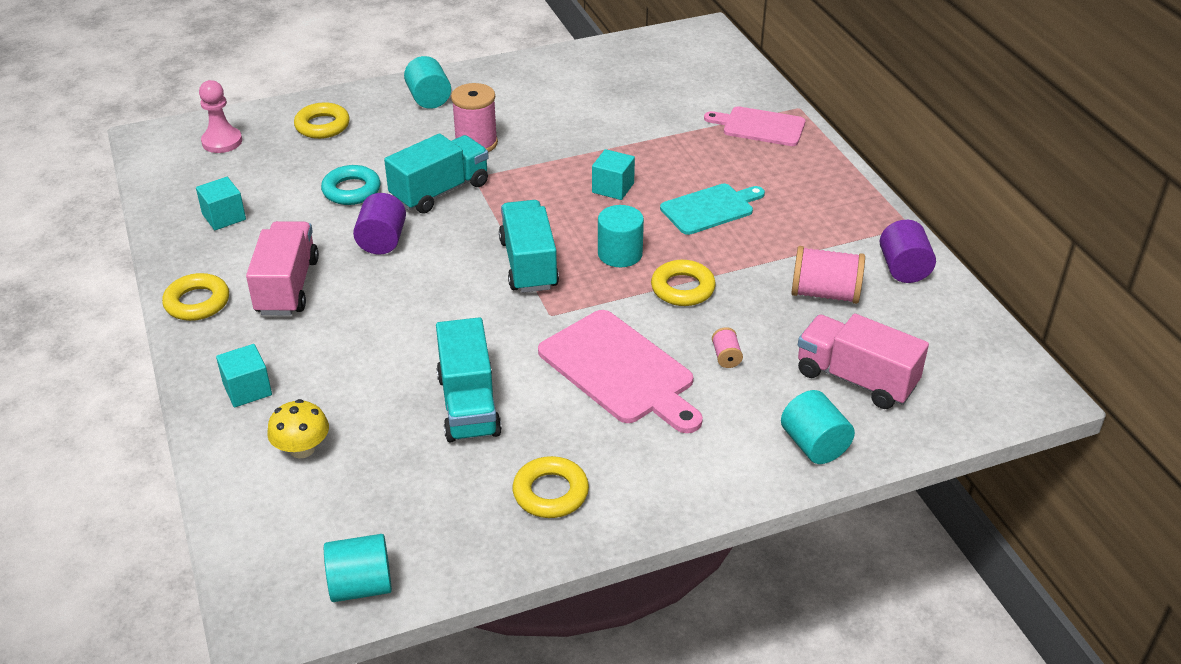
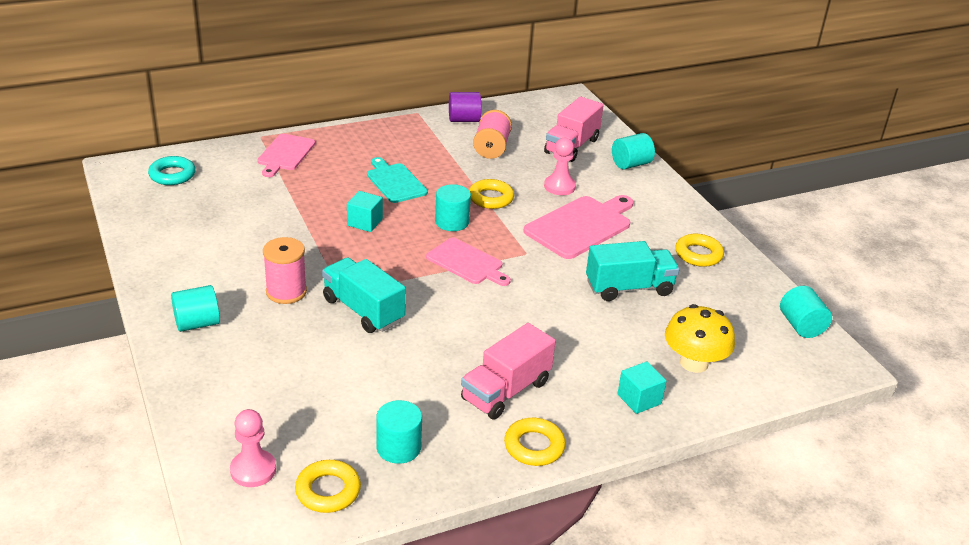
camera: 95 degrees left, 5 degrees down
(224, 217) = (398, 447): turquoise cube -> turquoise cylinder
(287, 287) = (506, 391): pink truck -> pink truck turned 45 degrees counterclockwise
(302, 449) = (694, 363): yellow mushroom -> yellow mushroom, size x1.53
(322, 126) = (235, 394): yellow ring -> yellow ring (328, 491)
(351, 190) = (357, 364): turquoise ring -> turquoise ring (172, 175)
(382, 241) = (438, 340): purple cylinder -> none
(528, 264) = (467, 263): turquoise truck -> pink cutting board
(726, 357) = (559, 186): pink spool -> pink pawn

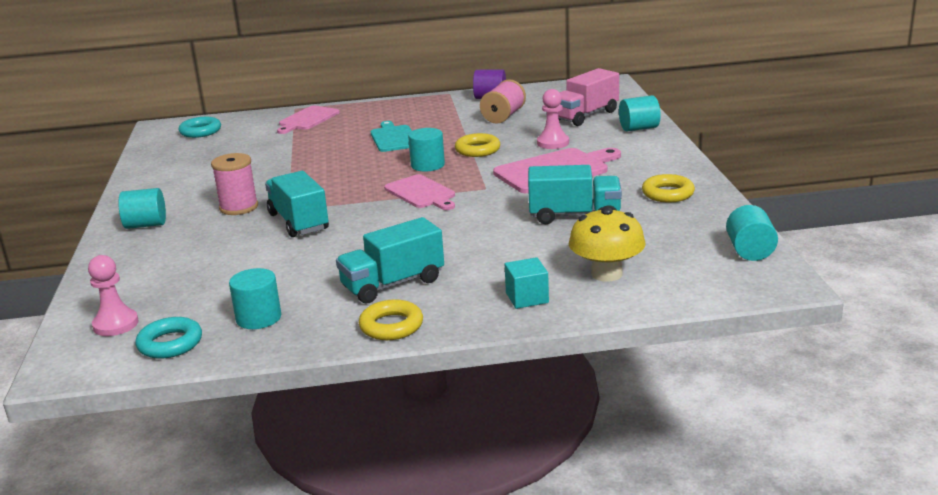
camera: 20 degrees right, 10 degrees down
(328, 491) = (170, 344): yellow ring -> turquoise ring
(365, 222) = (345, 164): turquoise cube -> none
(506, 391) = (393, 284): pink truck -> turquoise truck

